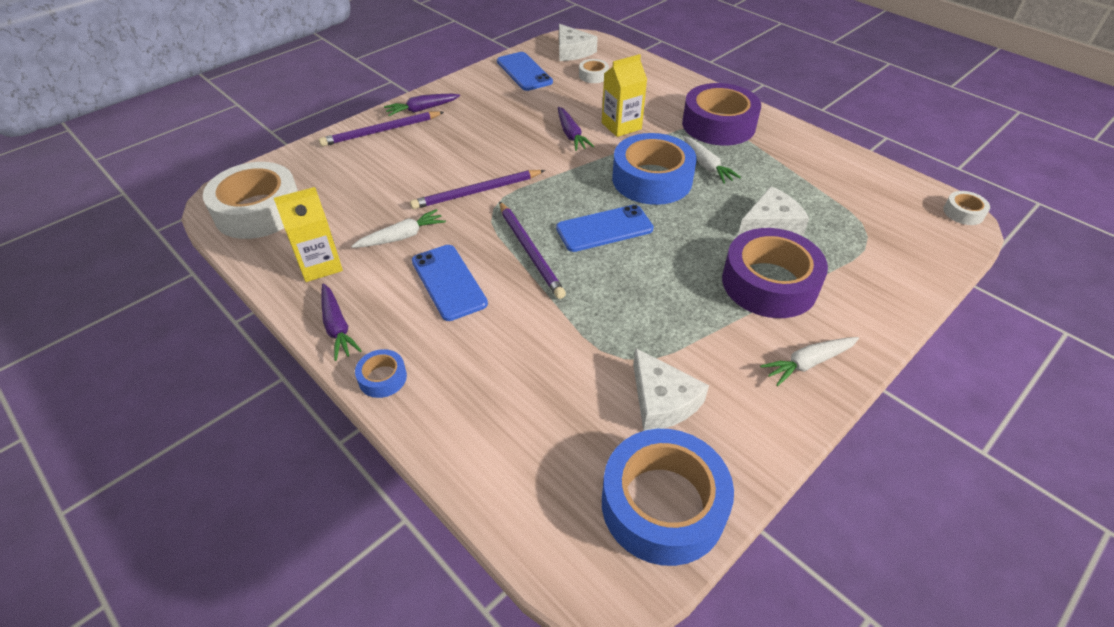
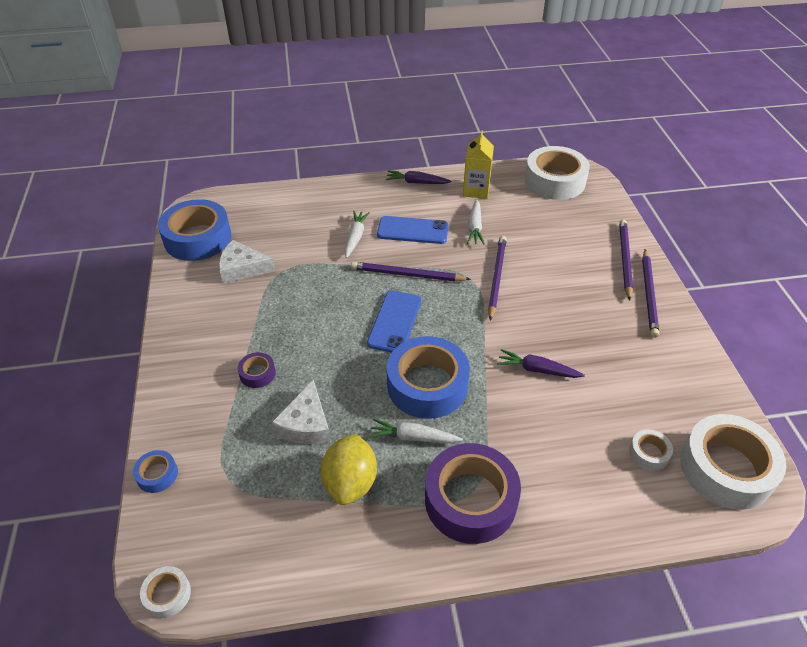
camera: 125 degrees right, 0 degrees up
(382, 378) = (365, 186): blue tape -> blue tape (157, 474)
(422, 109) = (649, 294): purple carrot -> purple pencil
(524, 72) = (690, 397): blue phone -> none
(572, 51) = (726, 468): white cheese -> white tape
(621, 126) = (526, 415): yellow carton -> none
(769, 283) = (257, 373): purple tape -> purple tape, size x0.45
(780, 177) = (350, 482): none -> yellow lemon
(808, 363) = (189, 343): white carrot -> white carrot (355, 237)

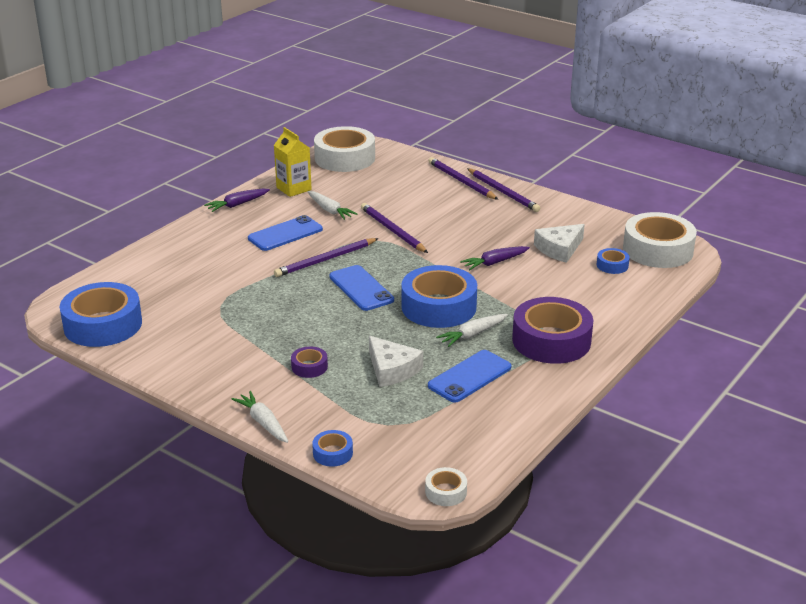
camera: 45 degrees left, 15 degrees down
(242, 268) = (182, 321): white cheese -> white cheese (559, 249)
(350, 482) = (469, 376): yellow lemon -> blue phone
(355, 237) = (246, 259): white carrot -> white carrot (263, 423)
(649, 453) = (612, 265): white tape -> blue tape

